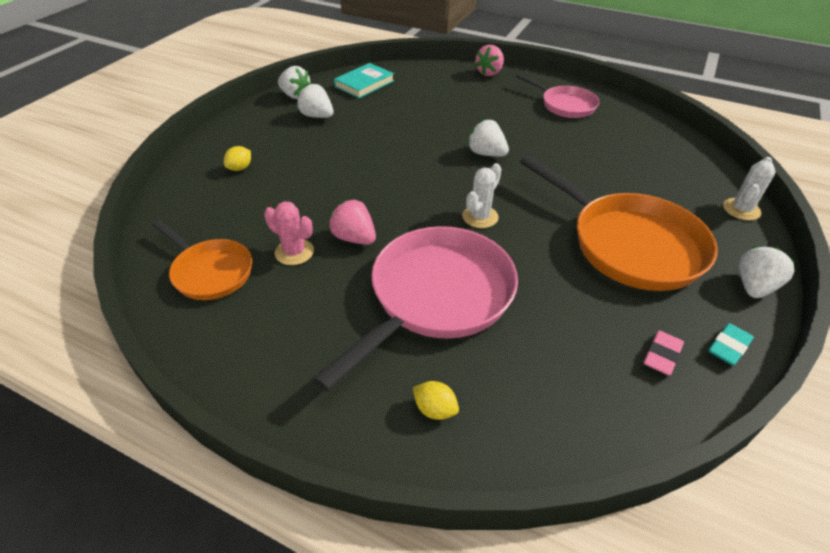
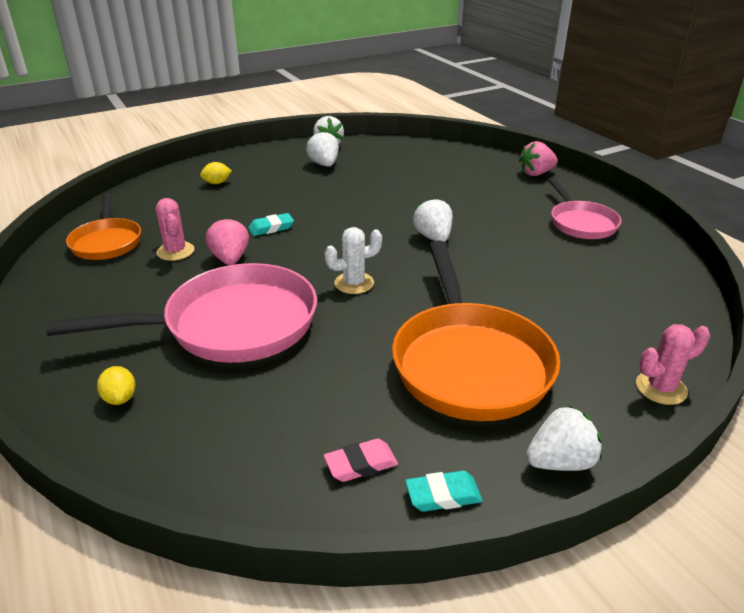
camera: 35 degrees right, 10 degrees down
(351, 194) = (271, 228): none -> turquoise eraser
(364, 84) = (398, 151): turquoise book -> none
(741, 209) = (661, 388): white cactus -> pink cactus

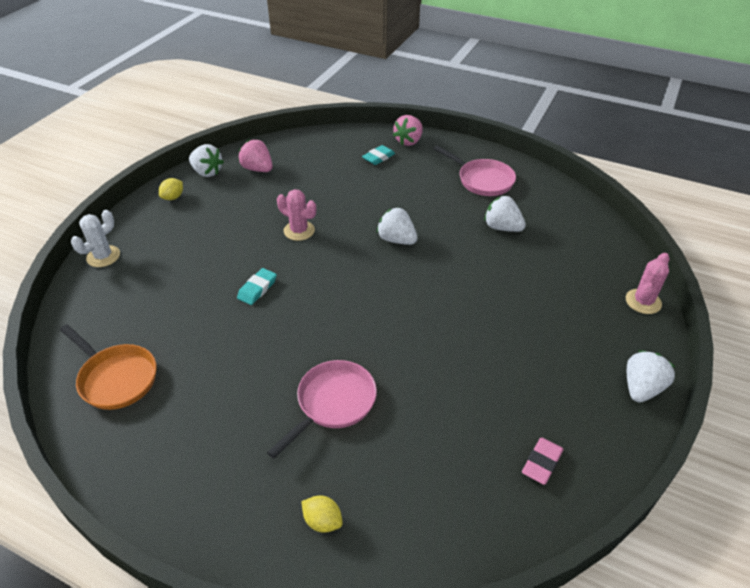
camera: 35 degrees left, 10 degrees up
(175, 251) = (198, 355): pink cactus -> pink cactus (299, 231)
(217, 183) = (148, 260): yellow lemon -> yellow lemon (173, 197)
(230, 259) = (258, 339): pink strawberry -> pink strawberry (258, 169)
(231, 325) = (333, 403): pink pan -> pink pan, size x0.57
(324, 164) = (228, 197): white strawberry -> white strawberry (502, 227)
(354, 283) = (383, 313): white cactus -> white cactus (103, 256)
(443, 495) = (606, 453): turquoise eraser -> turquoise eraser (378, 157)
(469, 362) = (526, 342): orange pan -> none

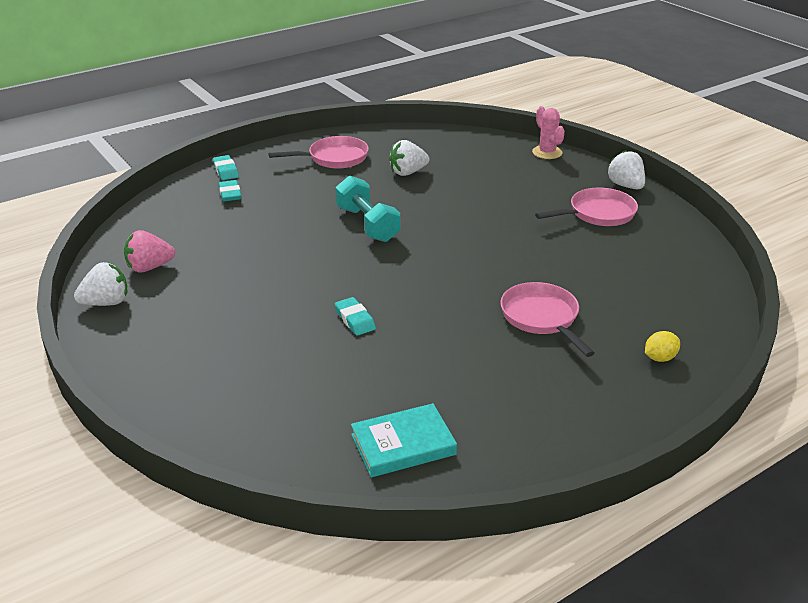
camera: 60 degrees left, 10 degrees down
(103, 256) = (178, 417): white cactus -> none
(116, 378) = (403, 444): orange pan -> turquoise book
(173, 197) = (125, 339): yellow lemon -> none
(299, 231) = (292, 271): pink cactus -> none
(396, 240) = (367, 224): white strawberry -> turquoise dumbbell
(409, 141) = (226, 170): pink strawberry -> turquoise eraser
(541, 463) = (664, 246): pink eraser -> none
(557, 384) = (598, 214): none -> pink pan

